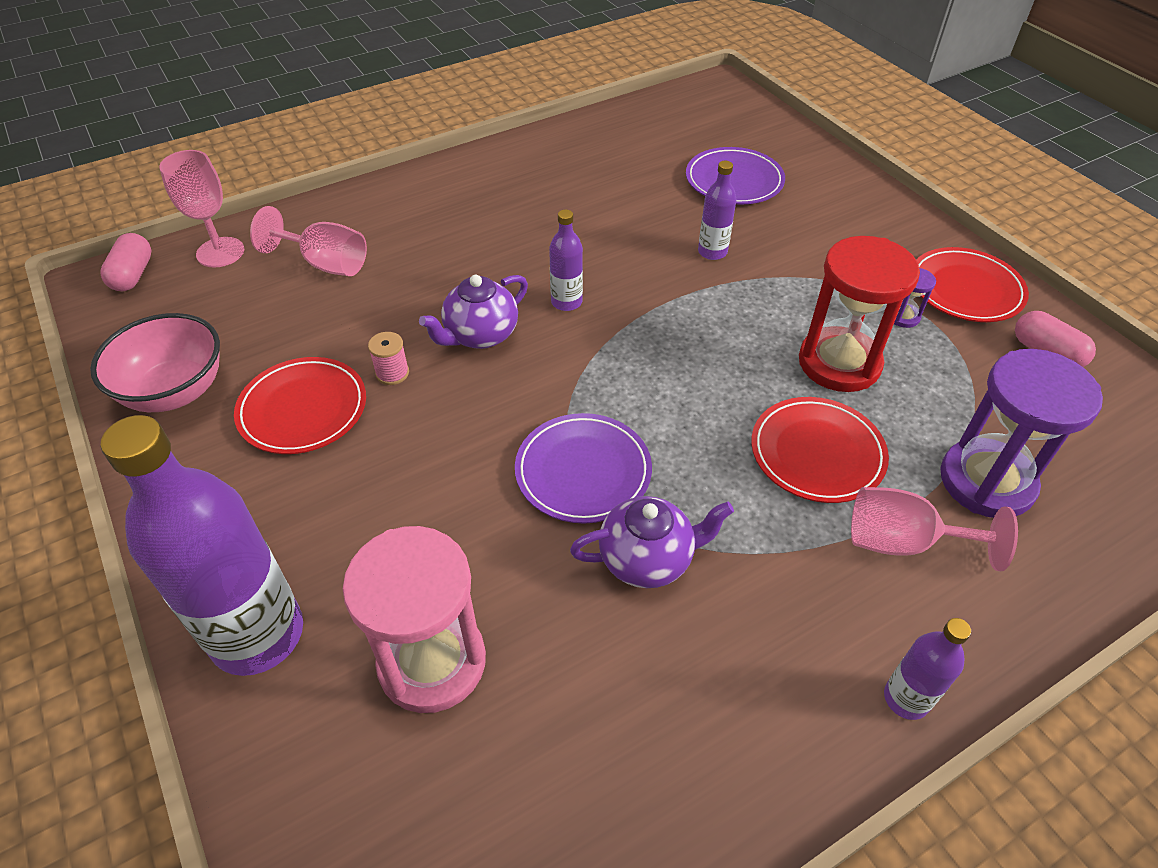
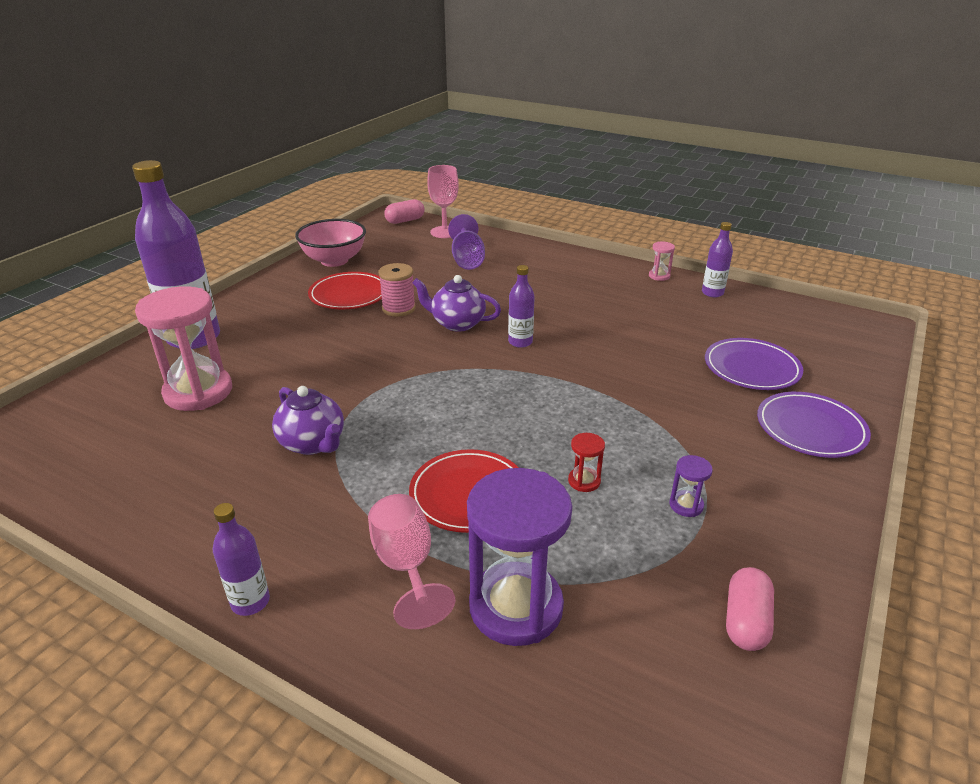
camera: 60 degrees right, 15 degrees down
(325, 264) = (467, 259): pink goblet -> purple goblet
(392, 373) = (398, 308): pink spool -> pink spool, size x1.51
(521, 147) = (659, 276): none -> pink hourglass
(583, 471) = (370, 396): purple plate -> purple plate (810, 428)
(712, 252) = (646, 383): purple bottle -> purple bottle (712, 293)
(839, 363) = (584, 481): red hourglass -> red hourglass, size x0.42
(965, 289) = (777, 539): red plate -> none

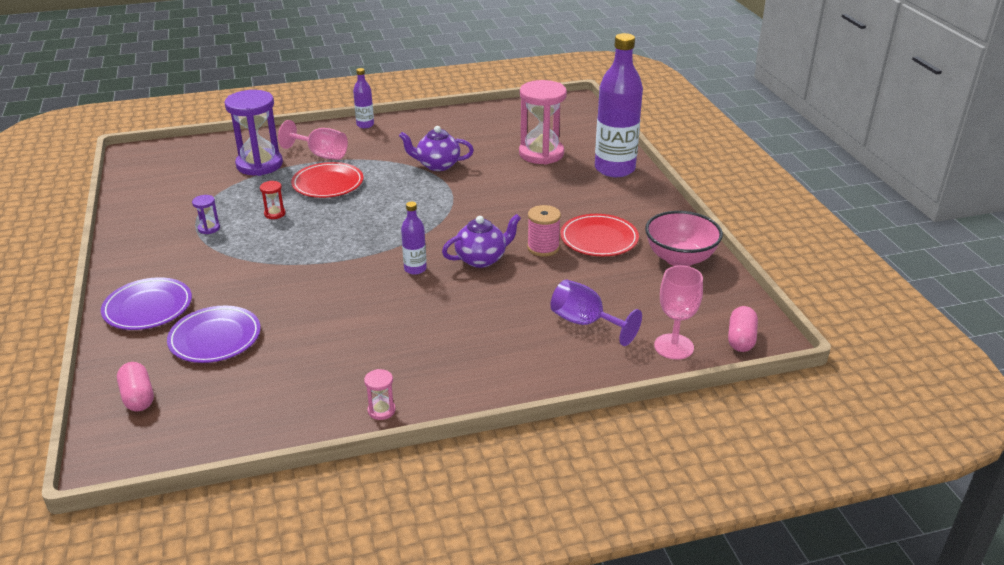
camera: 135 degrees right, 0 degrees up
(712, 293) = (305, 415): purple bottle -> none
(746, 621) = (154, 201): pink capsule -> pink capsule (138, 397)

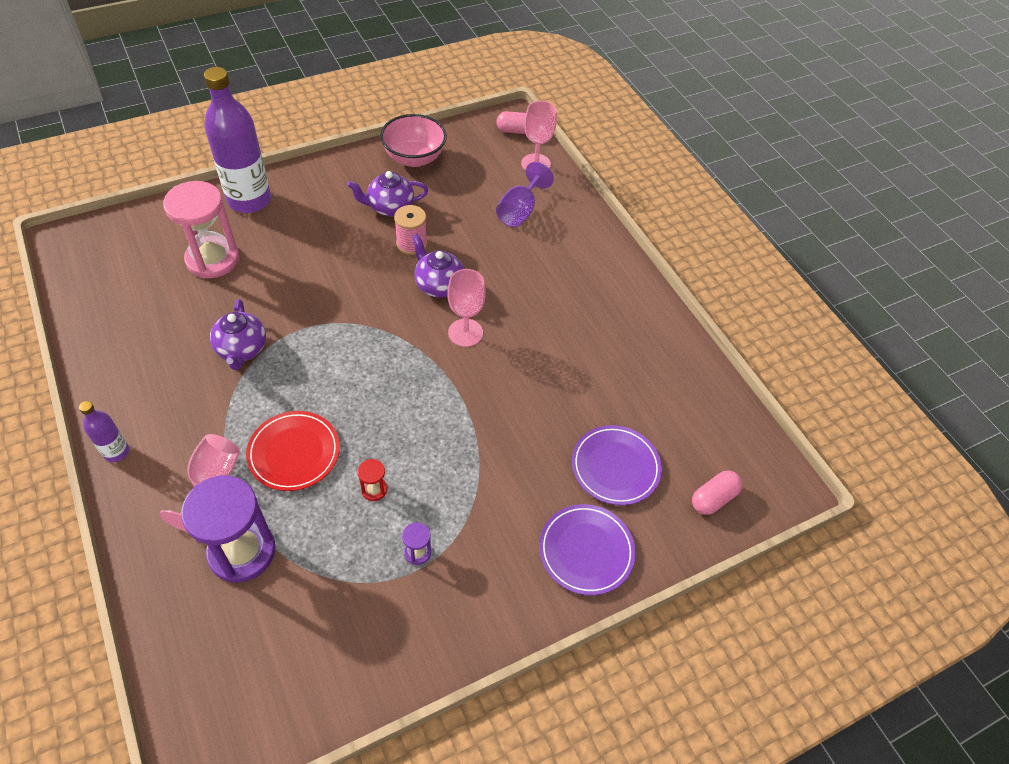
camera: 105 degrees left, 20 degrees up
(381, 410) = (664, 319): pink hourglass -> none
(415, 269) = (465, 333): purple bottle -> pink goblet
(599, 239) = (390, 207): red plate -> purple teapot

